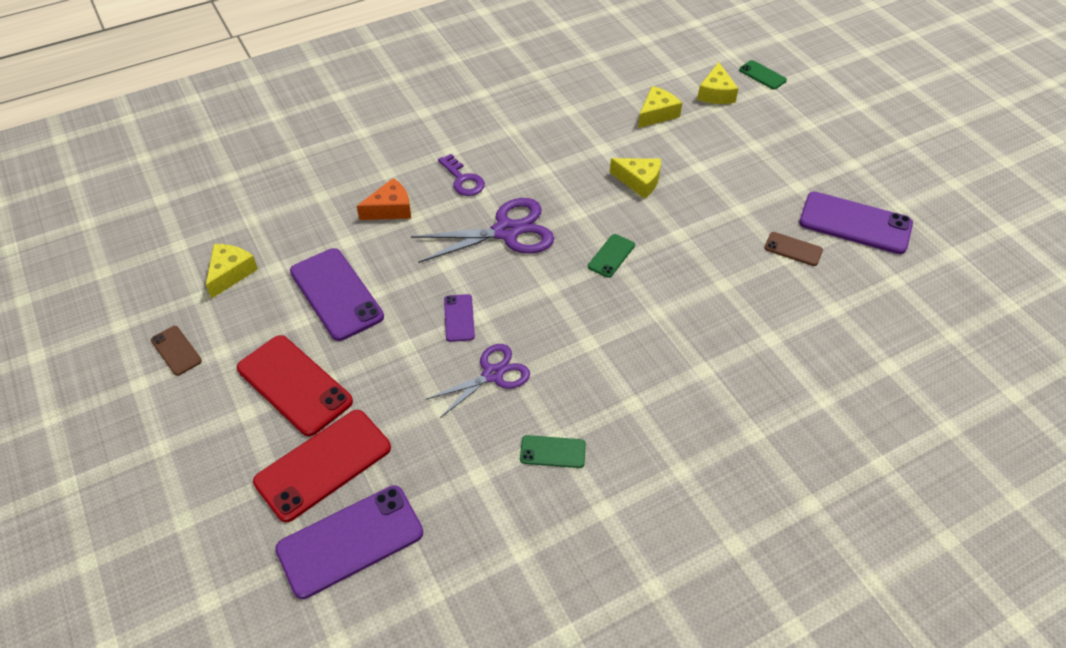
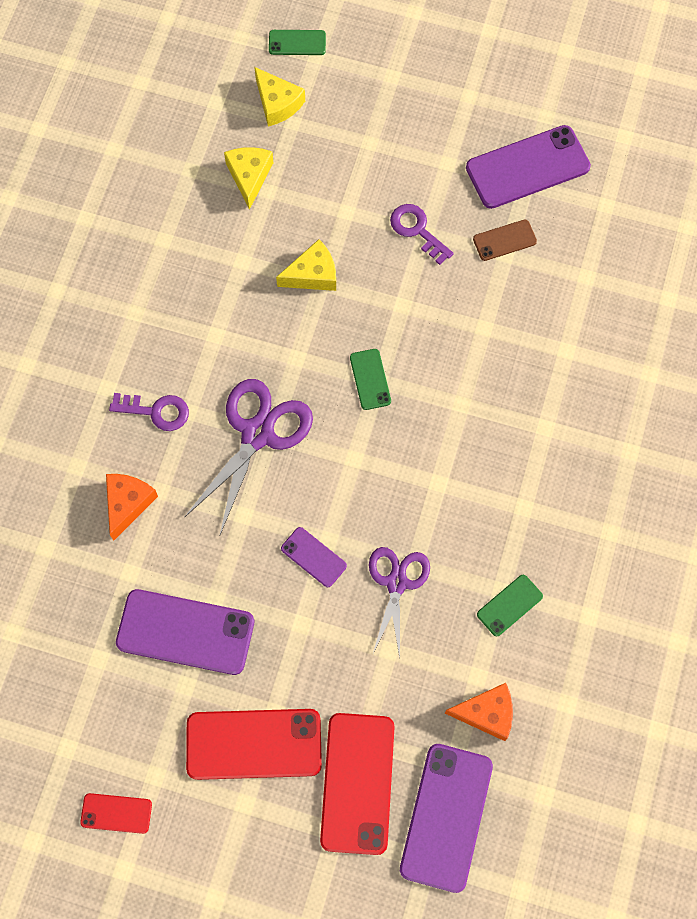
camera: 45 degrees left, 20 degrees up
(176, 350) = (116, 813): brown phone -> red phone
(230, 273) = (66, 701): yellow cheese -> none
(456, 503) = (486, 713): none -> orange cheese
(735, 204) = (417, 230): none -> purple key

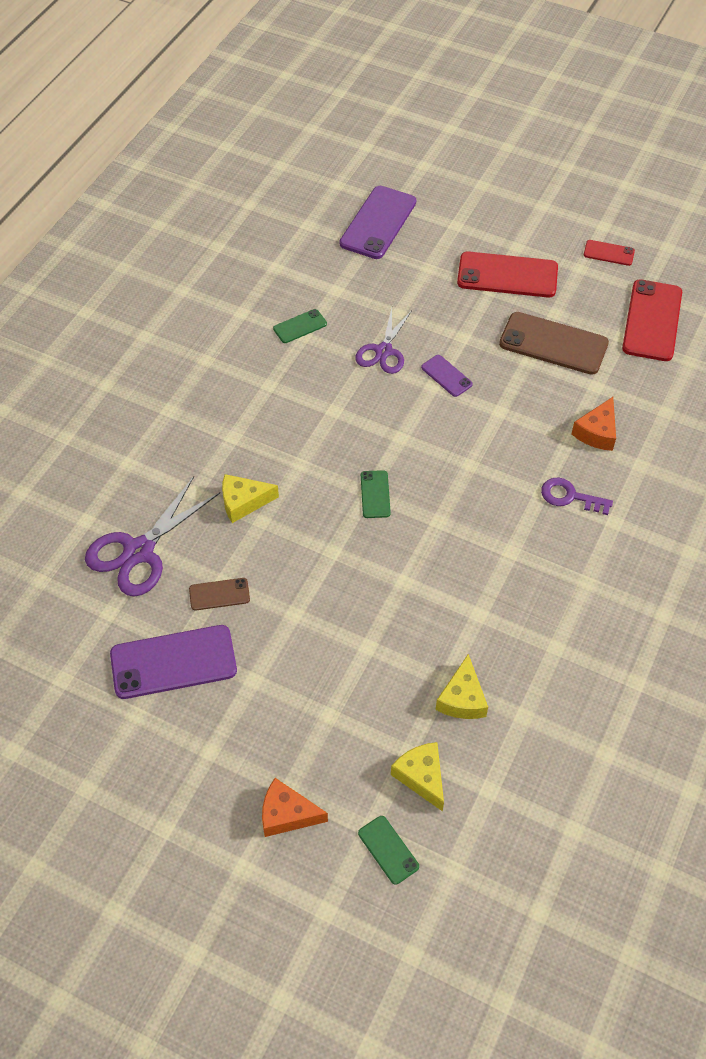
camera: 170 degrees left, 15 degrees down
(185, 632) = (553, 343): purple phone -> brown phone
(257, 434) = (481, 467): purple scissors -> purple scissors (139, 551)
(297, 43) = (388, 850): green phone -> green phone turned 45 degrees clockwise
(313, 274) = (412, 591): yellow cheese -> yellow cheese (243, 502)
(357, 783) = (436, 246): red phone -> red phone (652, 320)
(417, 230) = (302, 617): purple key -> none
(486, 713) = (335, 270): orange cheese -> orange cheese (287, 814)

